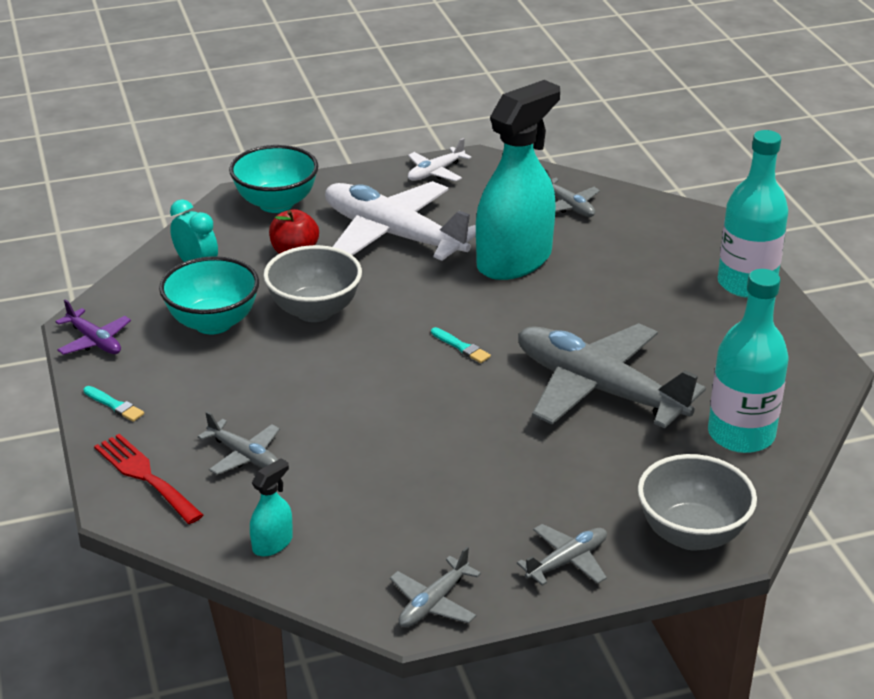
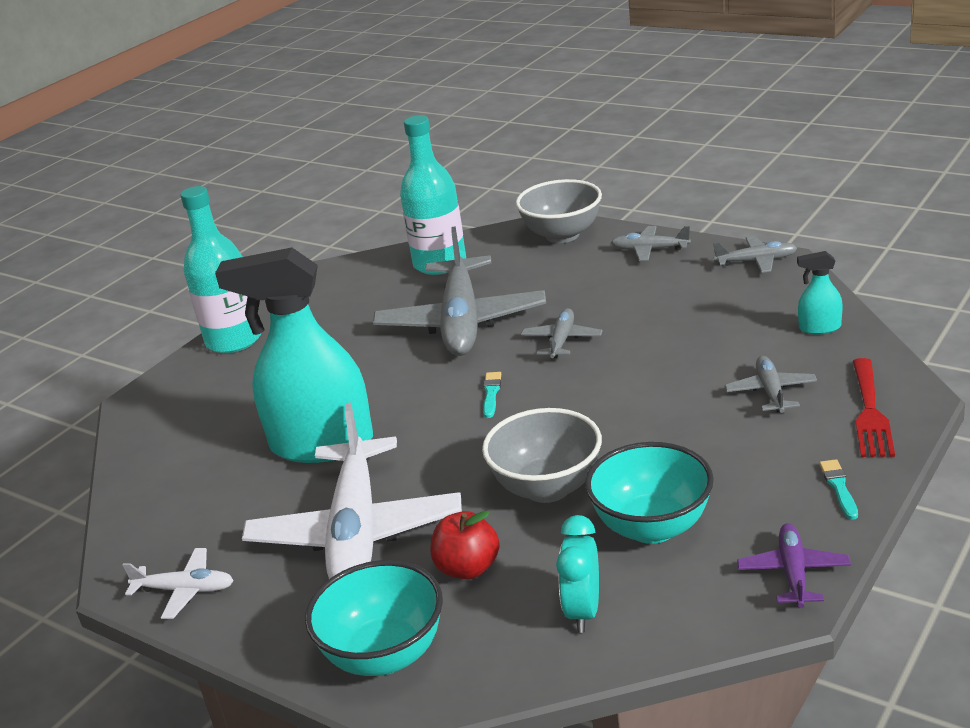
camera: 125 degrees left, 5 degrees down
(568, 206) = (181, 473): grey plane -> grey plane (562, 340)

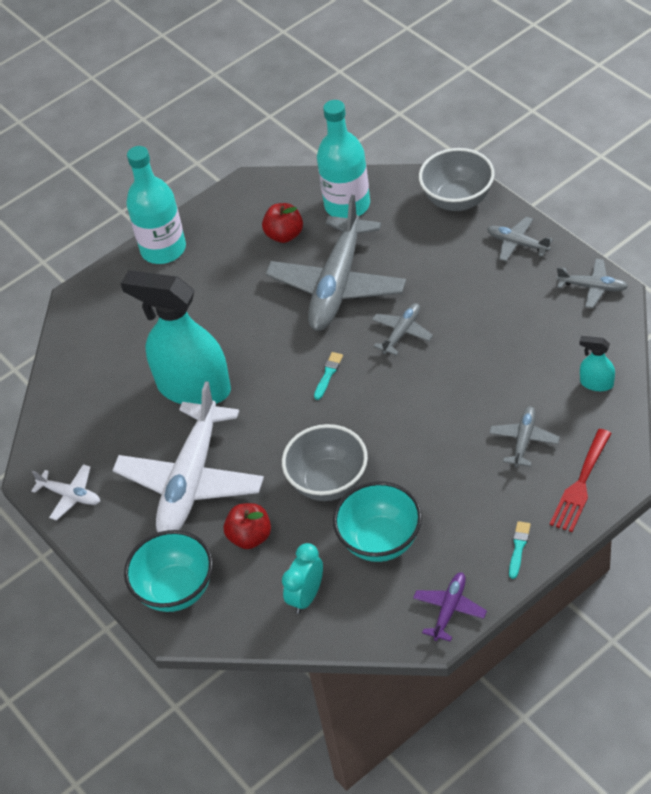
camera: 20 degrees right, 20 degrees up
(378, 299) = (284, 235): none -> red apple

